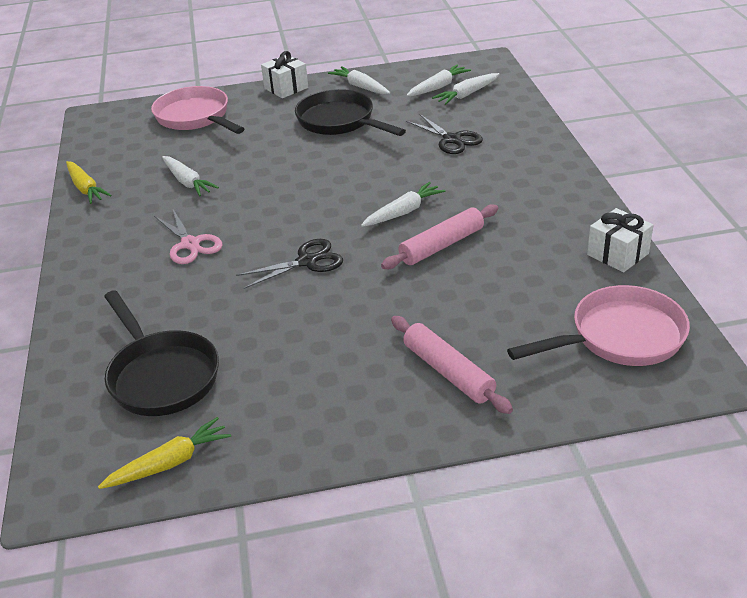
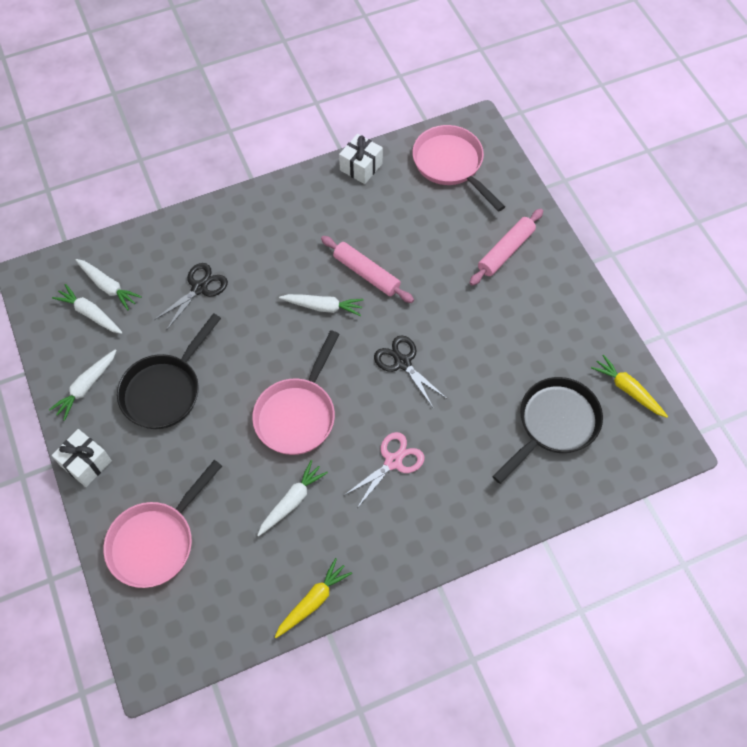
camera: 105 degrees left, 25 degrees up
(277, 189) = (298, 414): none -> pink pan
(403, 212) = (323, 307): white carrot -> white carrot turned 150 degrees clockwise

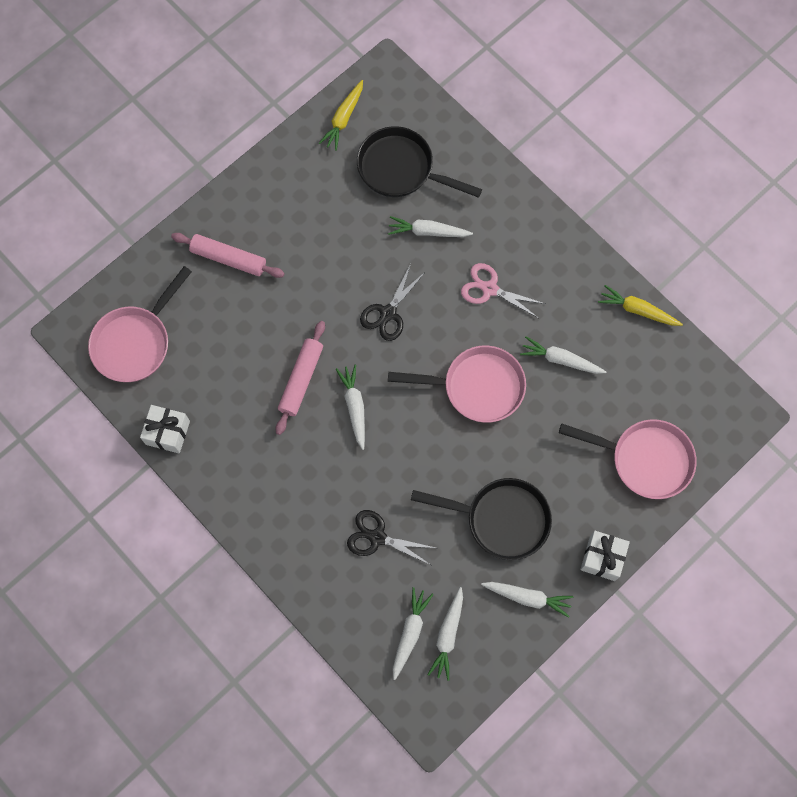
camera: 110 degrees left, 10 degrees up
(475, 426) = (428, 231): none -> white carrot

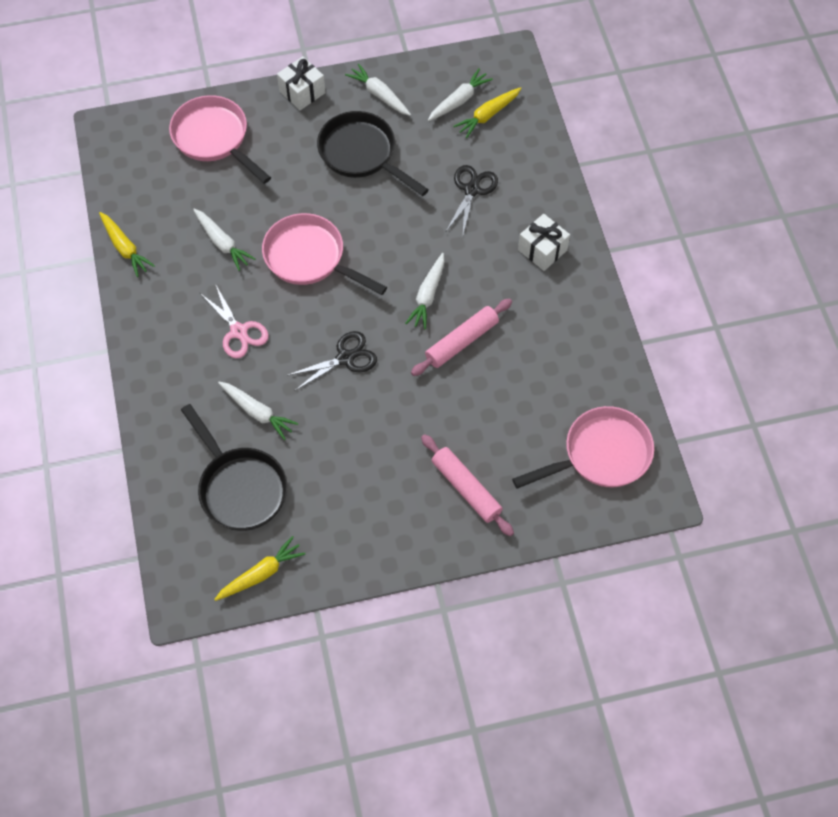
camera: 150 degrees left, 10 degrees down
(168, 432) = (610, 358): white gift -> white gift (542, 250)
(377, 537) = (472, 190): black scissors -> black scissors turned 120 degrees counterclockwise
(410, 633) = (487, 115): white carrot -> yellow carrot

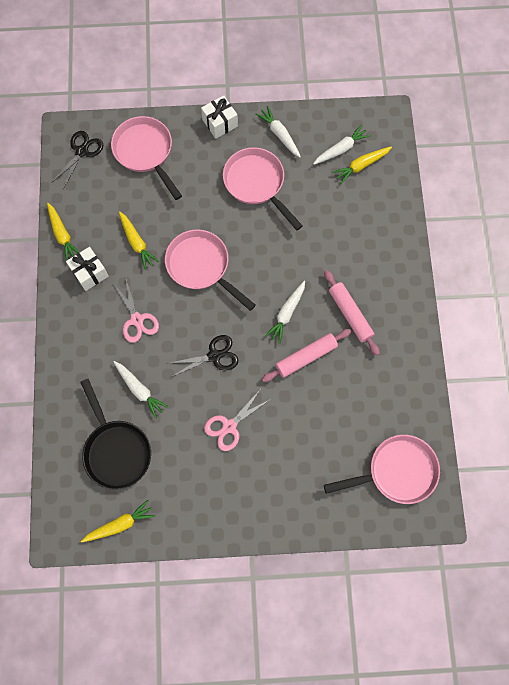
camera: 10 degrees right, 10 degrees up
(222, 243) = (137, 243): white carrot -> yellow carrot
(361, 154) = (257, 184): black pan -> pink pan
(380, 436) = (229, 426): none -> pink scissors
(466, 488) = (287, 481): pink rolling pin -> pink rolling pin (350, 314)
(472, 190) = (337, 228): black scissors -> black scissors (82, 151)
(542, 250) = (383, 289): white gift -> white gift (90, 273)

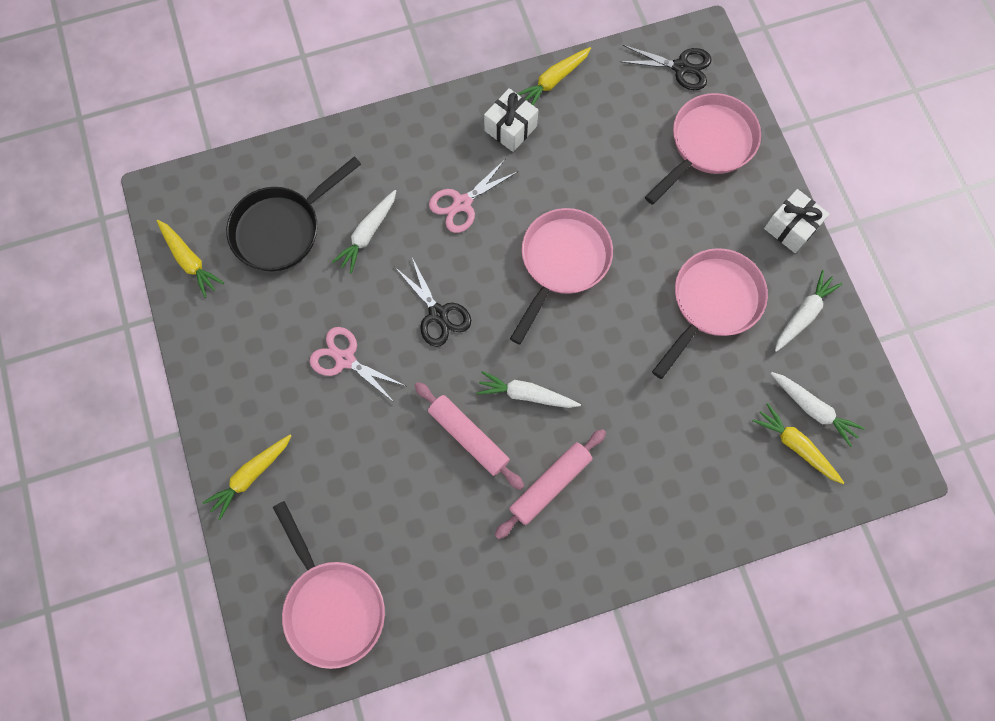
camera: 75 degrees right, 0 degrees up
(137, 243) = (571, 172): yellow carrot -> yellow carrot (250, 476)

